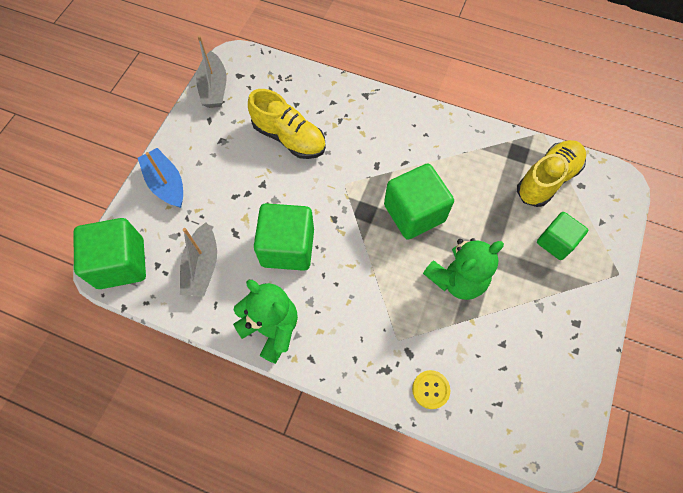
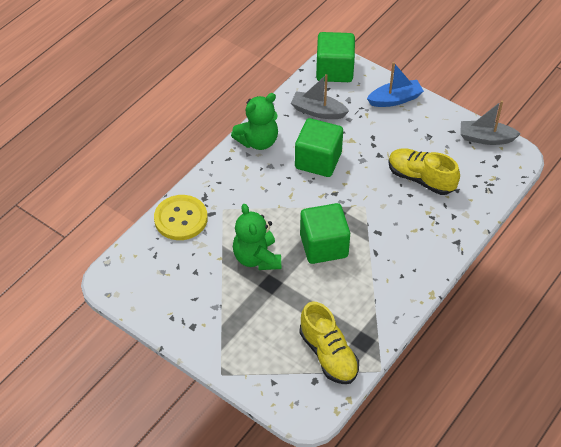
camera: 105 degrees right, 15 degrees down
(289, 138) = (421, 179): yellow shoe -> yellow shoe turned 75 degrees clockwise
(430, 389) = (181, 219): yellow button -> yellow button, size x1.93
(555, 242) = (265, 338): green cube -> none

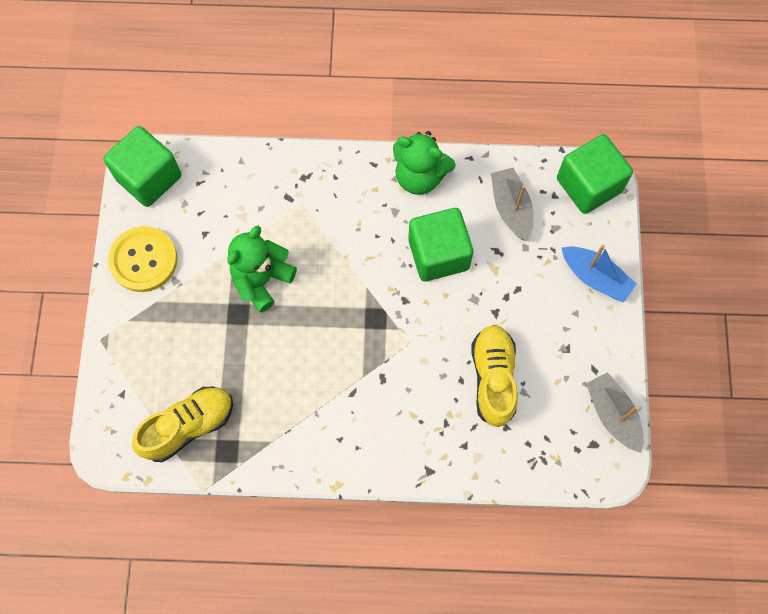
camera: 55 degrees right, 20 degrees up
(181, 219) = (261, 174): yellow button -> yellow button (143, 260)
(324, 246) = (324, 335): green cube -> green cube (149, 178)
(328, 354) = (188, 426): yellow shoe -> yellow shoe turned 150 degrees counterclockwise

